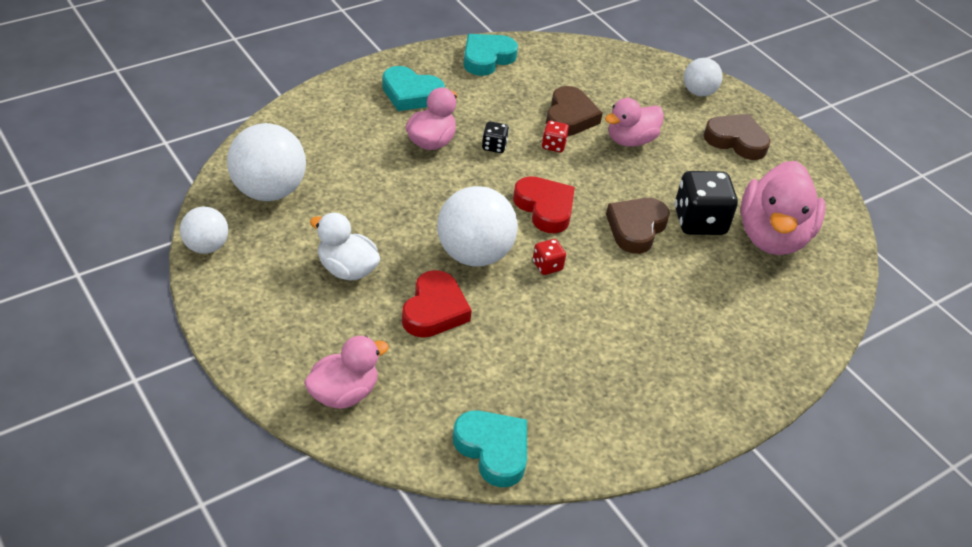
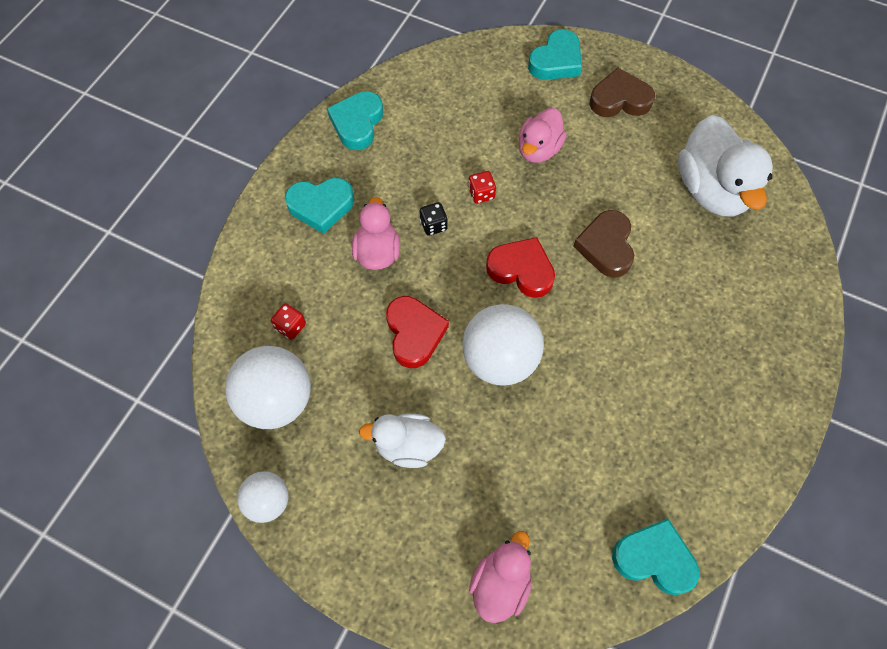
camera: 25 degrees left, 20 degrees up
(434, 310) = (510, 442): red heart -> red heart (414, 333)
(547, 266) = (565, 334): red dice -> red dice (290, 327)
(569, 117) = (472, 152): brown heart -> none
(698, 92) = (556, 61): white ball -> turquoise heart
(699, 221) = (648, 208): black dice -> none
(772, 236) = (711, 190): pink duck -> white duck

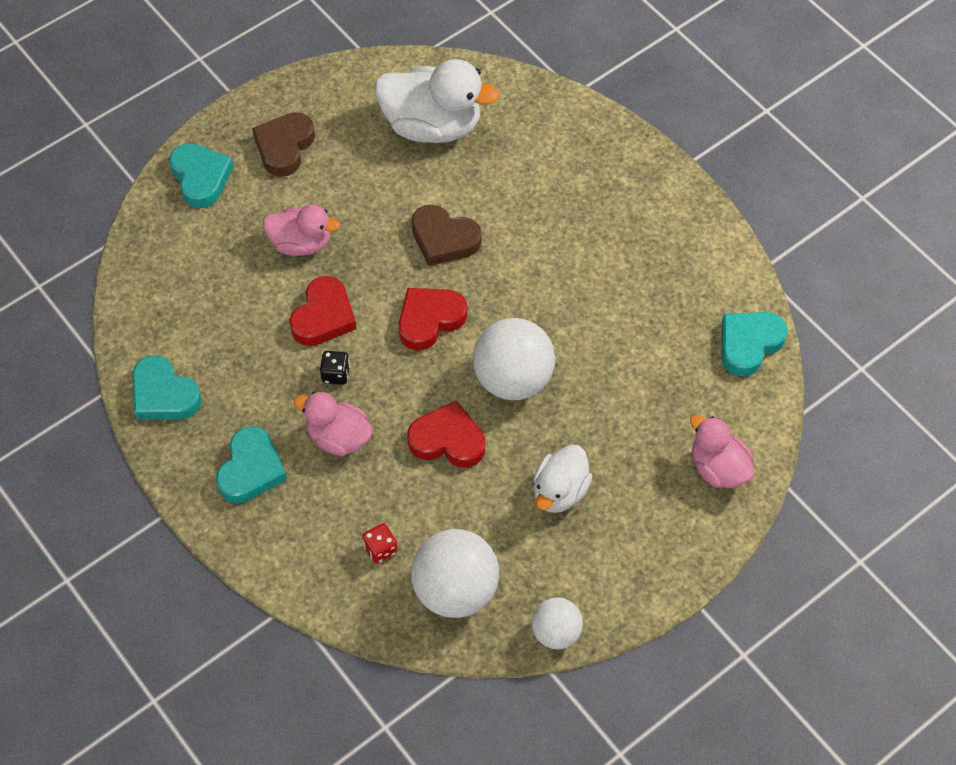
camera: 65 degrees left, 5 degrees down
(481, 194) = (323, 316): red dice -> red heart
(538, 149) = (301, 244): pink duck -> pink duck turned 45 degrees counterclockwise

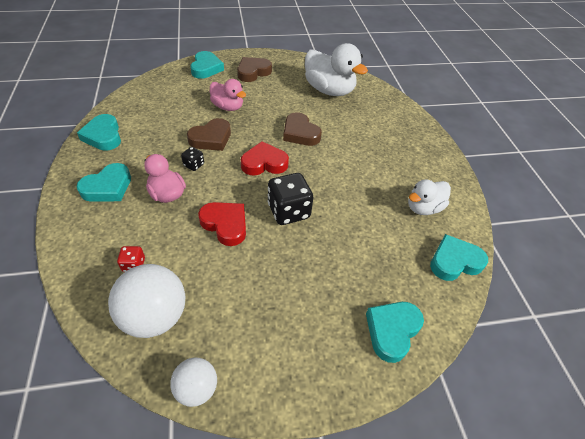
camera: 25 degrees right, 10 degrees down
(323, 316) = (211, 138): red heart -> brown heart
(513, 379) = (288, 211): white ball -> black dice
(559, 491) = (271, 289): white duck -> white duck (423, 208)
(718, 468) = (392, 331): pink duck -> turquoise heart

